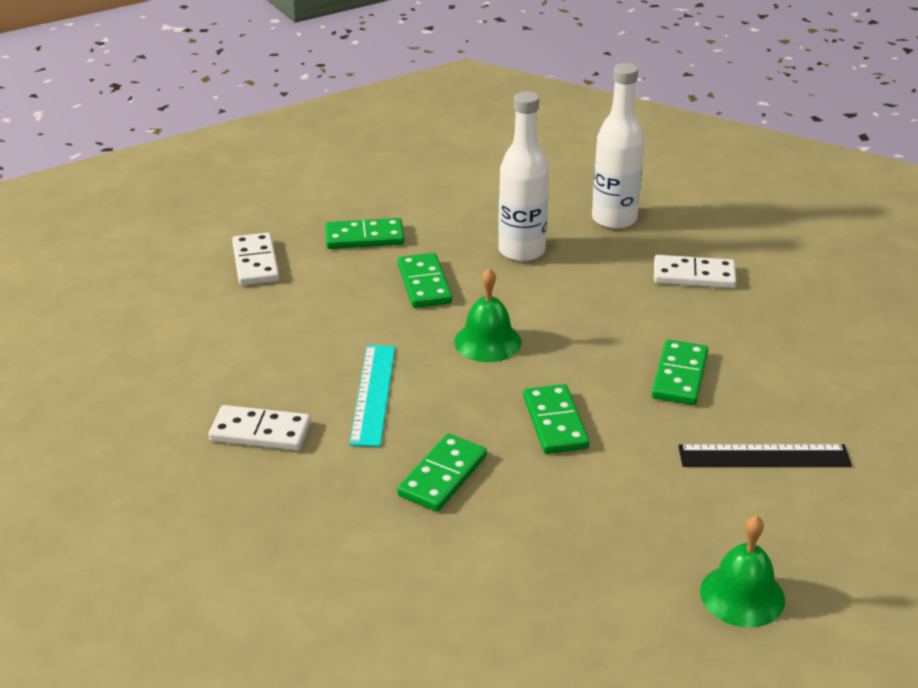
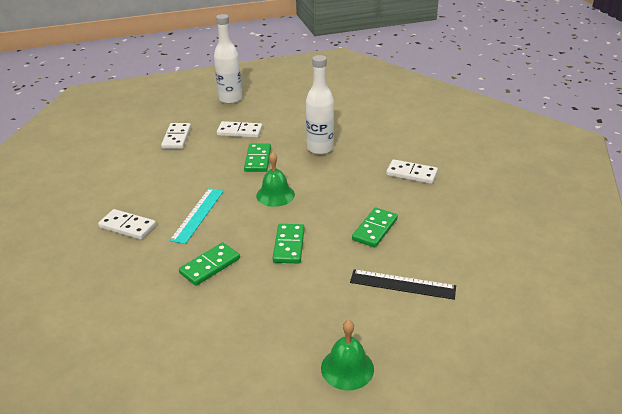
camera: 15 degrees right, 0 degrees up
(364, 237) = (239, 132): green domino -> white domino
(614, 219) = (381, 137): white bottle -> white bottle (230, 99)

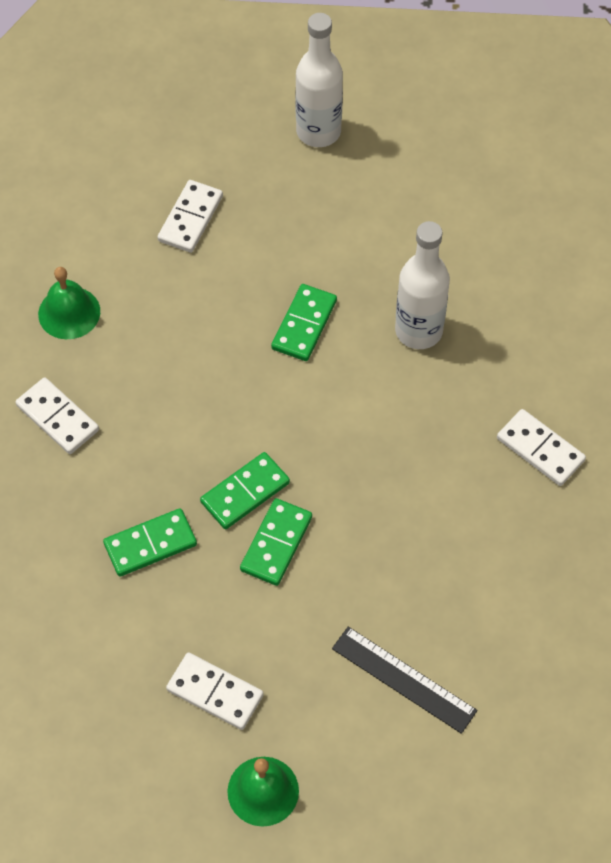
camera: 20 degrees right, 25 degrees up
(198, 215) = (166, 428): turquoise ruler -> none
(239, 132) = (301, 237): white domino -> white domino (215, 693)
(275, 195) = (299, 423): green bell -> green bell (69, 312)
(375, 229) = (418, 556): green domino -> green domino (245, 493)

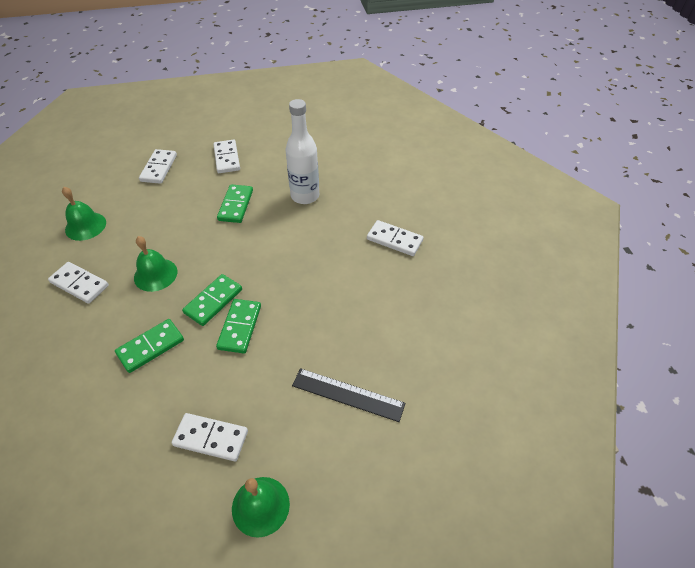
camera: 15 degrees left, 10 degrees down
(167, 427) = (155, 274): none -> green bell
(305, 221) = (227, 158): none -> white domino
(318, 131) = (227, 120): white bottle -> none

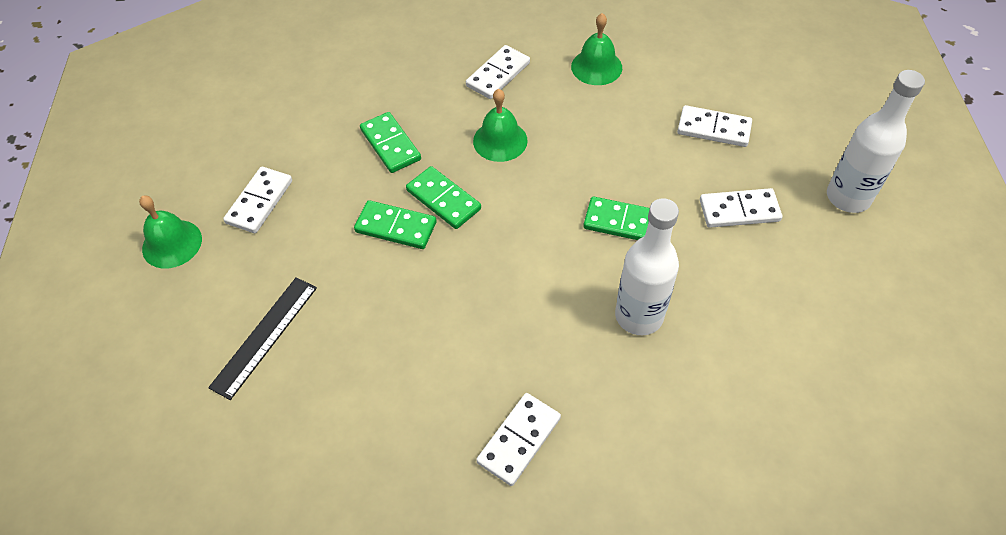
camera: 100 degrees right, 5 degrees up
(218, 120) = (848, 197): none -> white bottle

